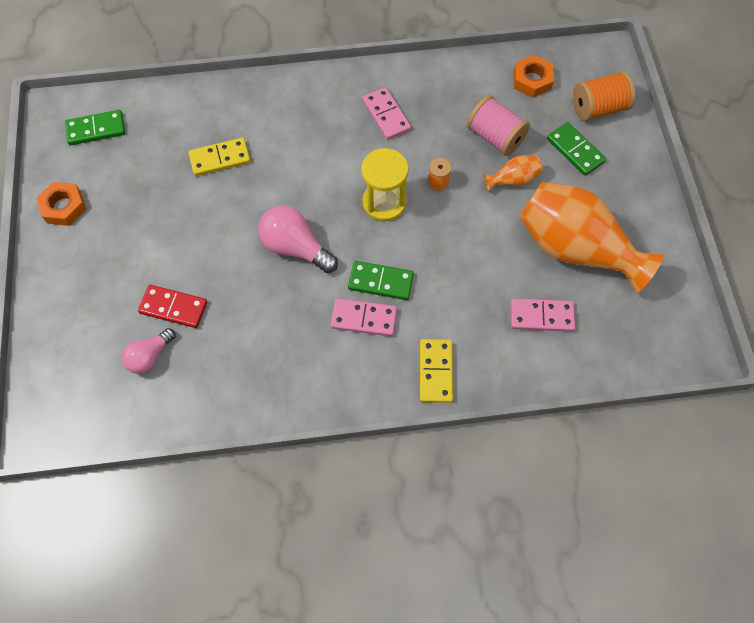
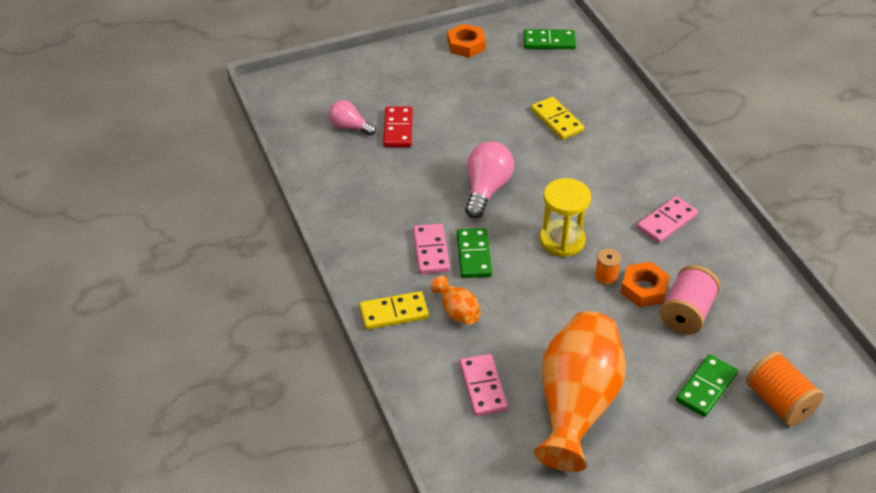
camera: 75 degrees right, 20 degrees down
(96, 129) = (549, 42): green domino -> green domino turned 60 degrees counterclockwise
(513, 180) = (639, 337): orange vase -> orange vase (457, 311)
(532, 80) = (783, 334): orange nut -> orange nut (644, 289)

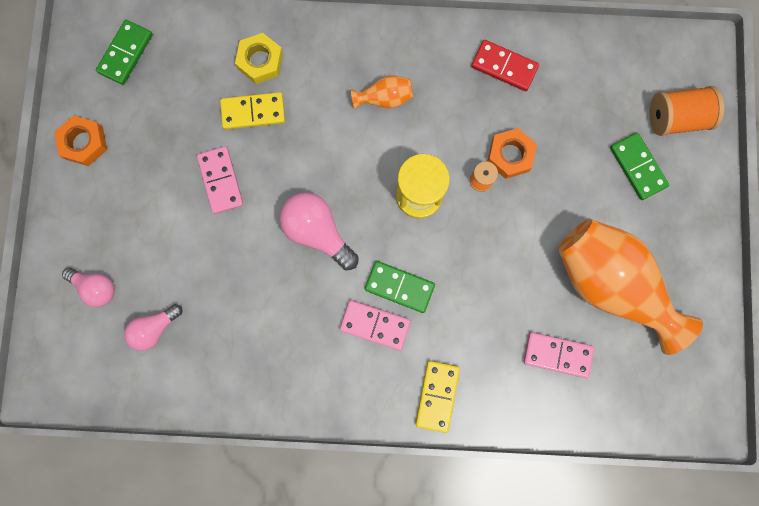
camera: 65 degrees left, 35 degrees up
(362, 87) = (96, 287): none -> pink light bulb
(398, 129) = (184, 279): red domino -> red domino (504, 67)
(457, 311) = (462, 336): orange vase -> orange vase (385, 98)
(601, 110) = (260, 61): none -> yellow nut
(666, 222) = (440, 88): pink domino -> pink domino (220, 181)
(686, 313) = (554, 136): pink spool -> none

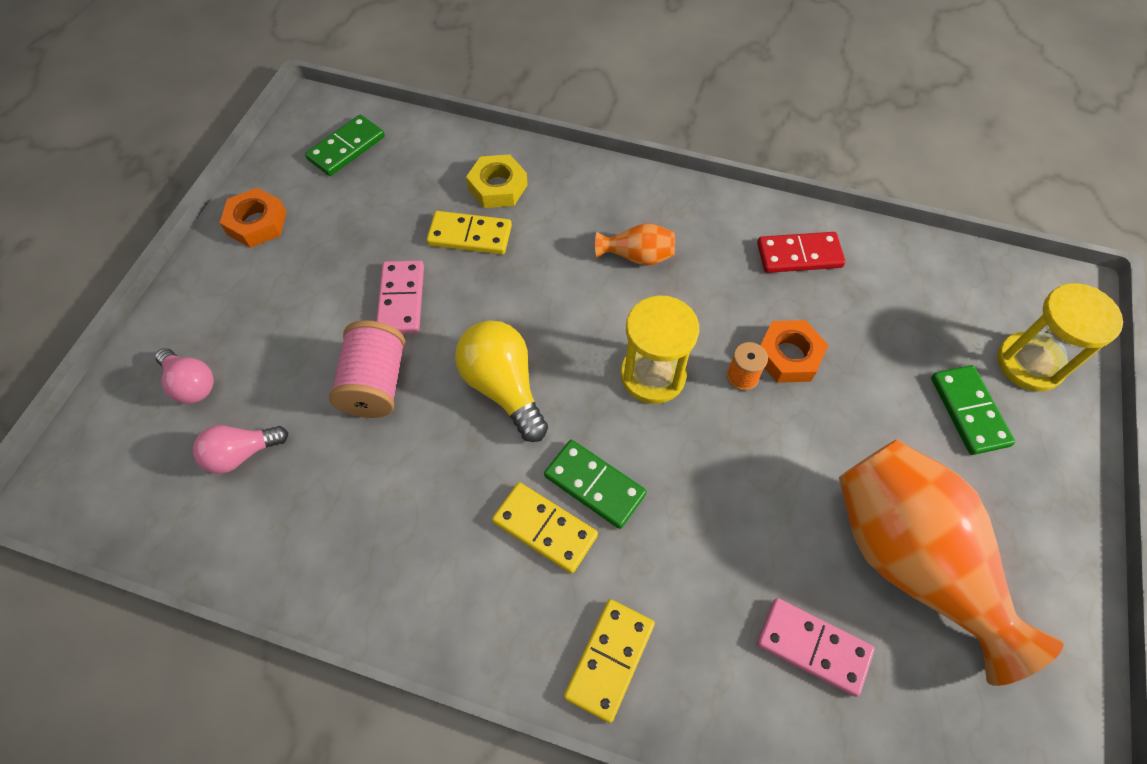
camera: 15 degrees right, 20 degrees down
(227, 253) = (375, 384): none -> pink spool
(317, 232) = (503, 387): pink light bulb -> yellow light bulb
(375, 325) = (545, 528): pink domino -> yellow domino
(504, 67) = (799, 255): red domino -> red domino turned 45 degrees counterclockwise
(676, 118) = (1029, 363): orange spool -> yellow hourglass

